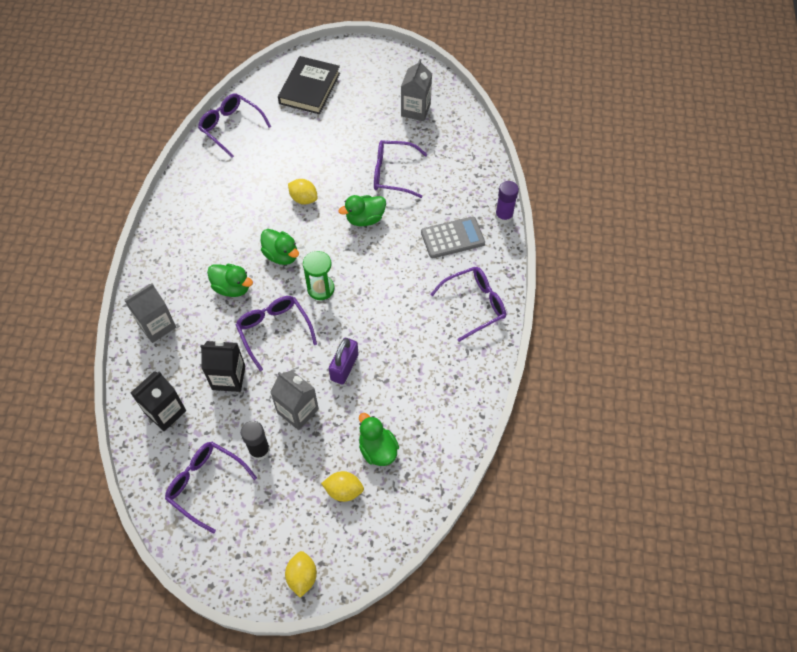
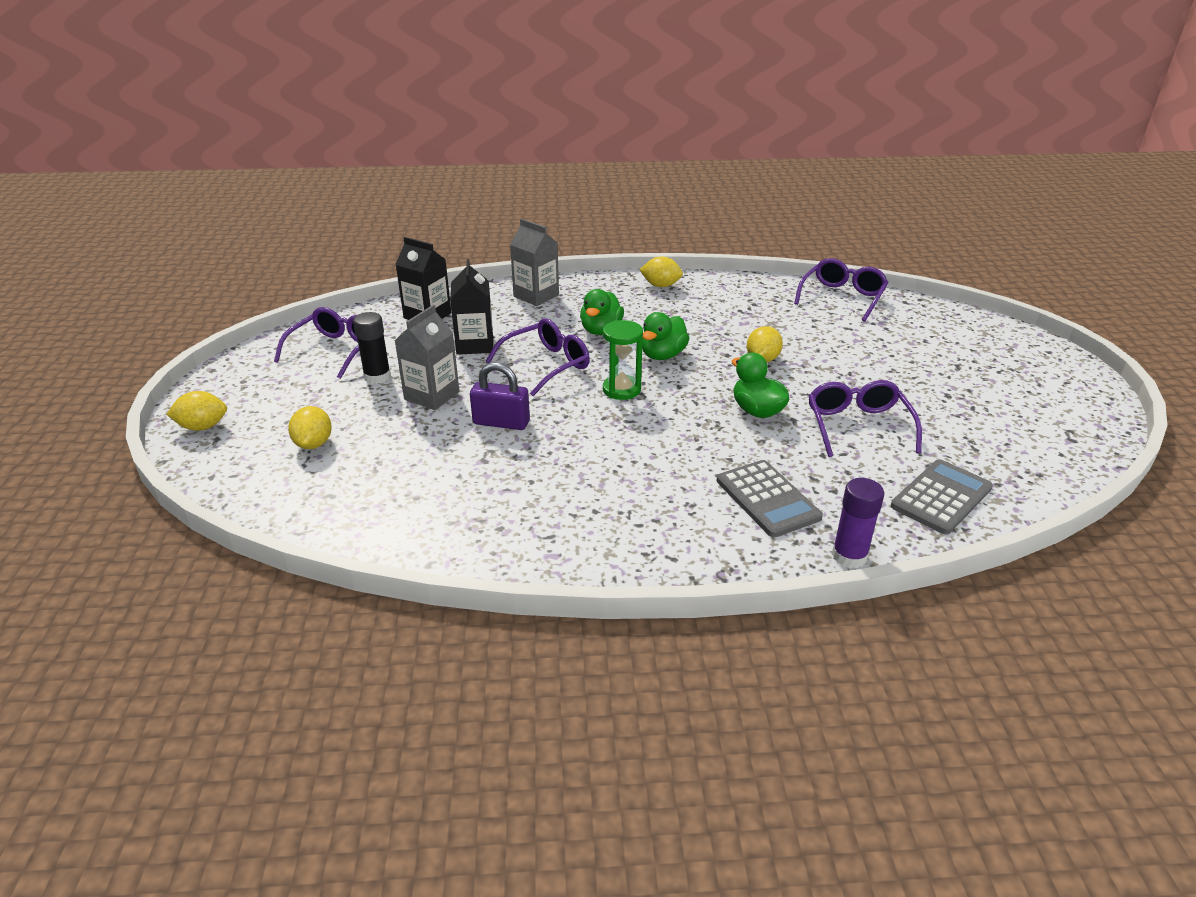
camera: 80 degrees right, 25 degrees down
(170, 234) = (661, 285): none -> yellow lemon
(309, 88) = (958, 340): black book -> none
(377, 449) = (373, 465): green duck -> none
(415, 110) = (1005, 434): grey carton -> none
(464, 160) = (941, 497): none -> grey calculator
(474, 305) = (642, 536): purple glasses -> none

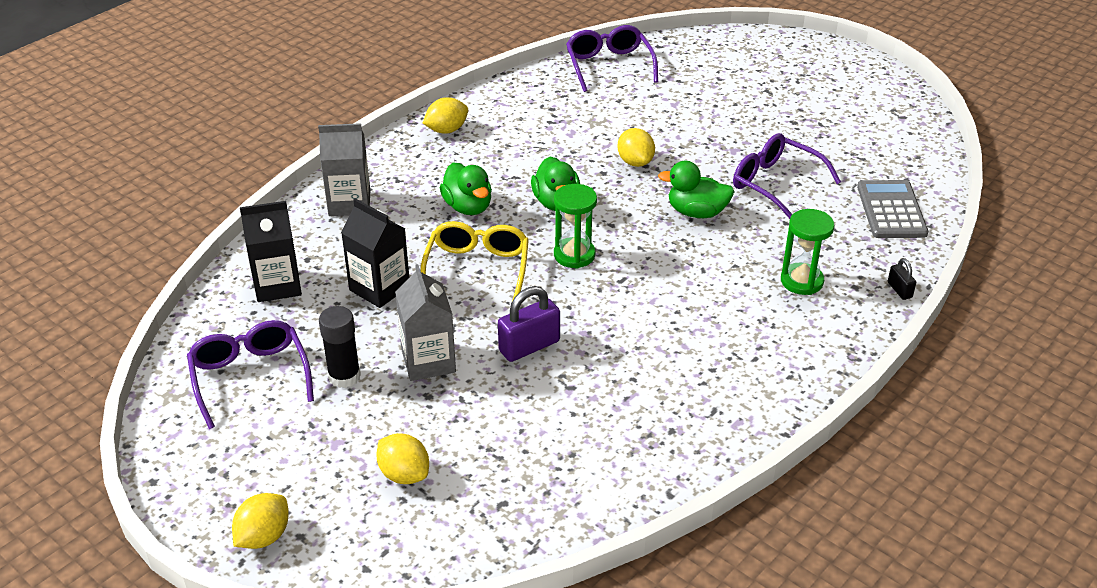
camera: 45 degrees left, 5 degrees up
(546, 365) = (477, 269): purple glasses -> yellow glasses
(767, 499) = (801, 281): grey calculator -> green hourglass
(849, 556) = (899, 290): purple glue stick -> black padlock

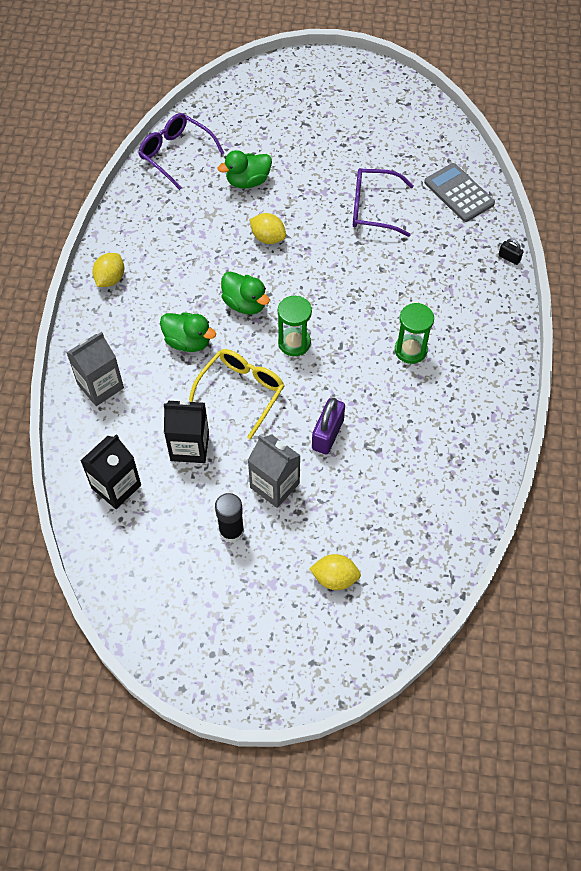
camera: 35 degrees left, 20 degrees up
(250, 377) = (170, 571): purple glasses -> none
(263, 536) = (290, 678): yellow lemon -> none
(477, 269) = (241, 392): yellow glasses -> yellow glasses turned 60 degrees clockwise
(696, 212) = (343, 261): green duck -> green duck (248, 181)
(801, 281) = (449, 283): green hourglass -> green hourglass (410, 350)

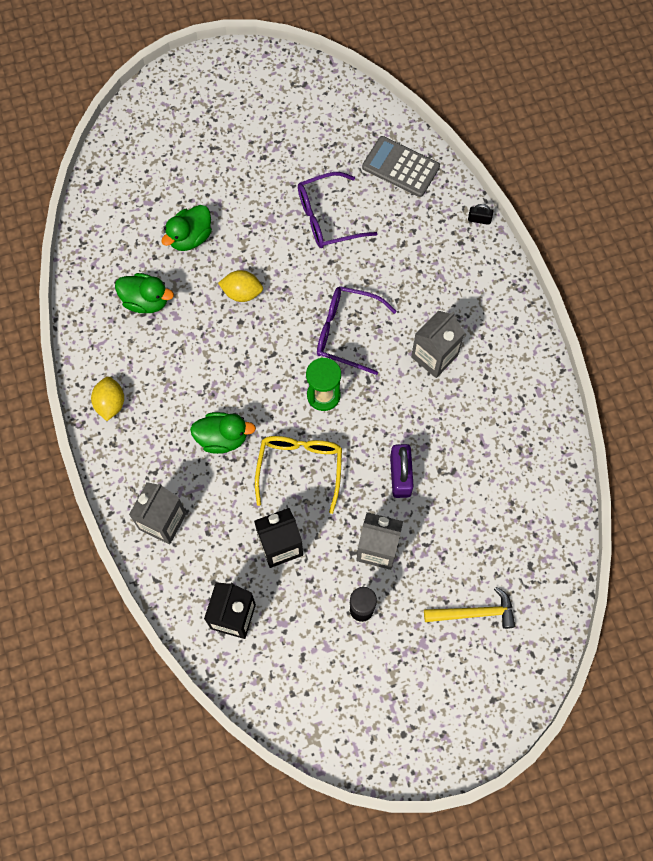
camera: 25 degrees left, 10 degrees up
(176, 154) = (102, 235): purple glasses -> purple glasses (347, 332)
(245, 304) = (256, 374): green duck -> green duck (146, 301)
(335, 578) = (474, 613): yellow lemon -> yellow hammer
(410, 350) = (434, 356): green hourglass -> grey carton

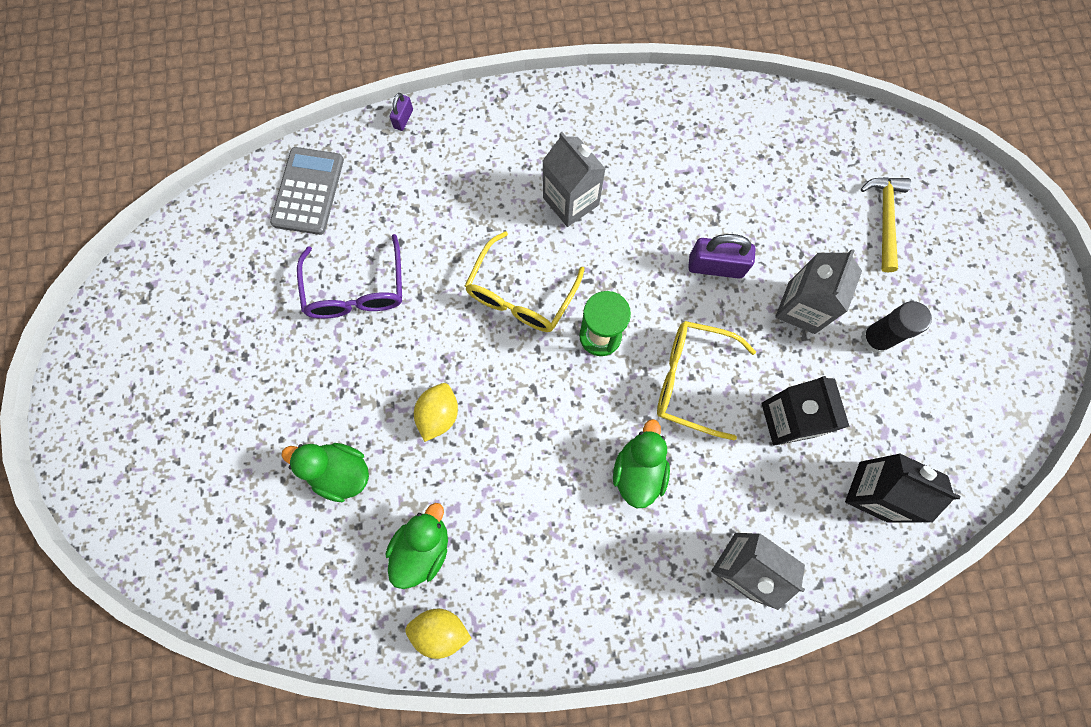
camera: 80 degrees left, 5 degrees up
(110, 403) = (566, 617): yellow lemon -> yellow lemon (441, 629)
(190, 237) = (340, 472): green duck -> green duck turned 150 degrees clockwise
(347, 332) = (521, 294): purple glasses -> yellow glasses
(400, 167) = (308, 191): grey calculator -> grey calculator turned 150 degrees clockwise
(479, 219) = (403, 119): black padlock -> purple padlock

